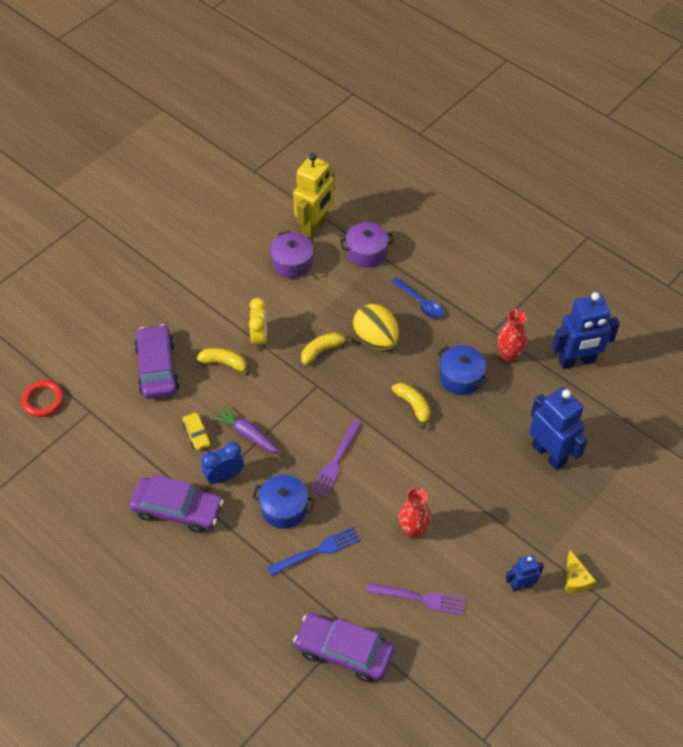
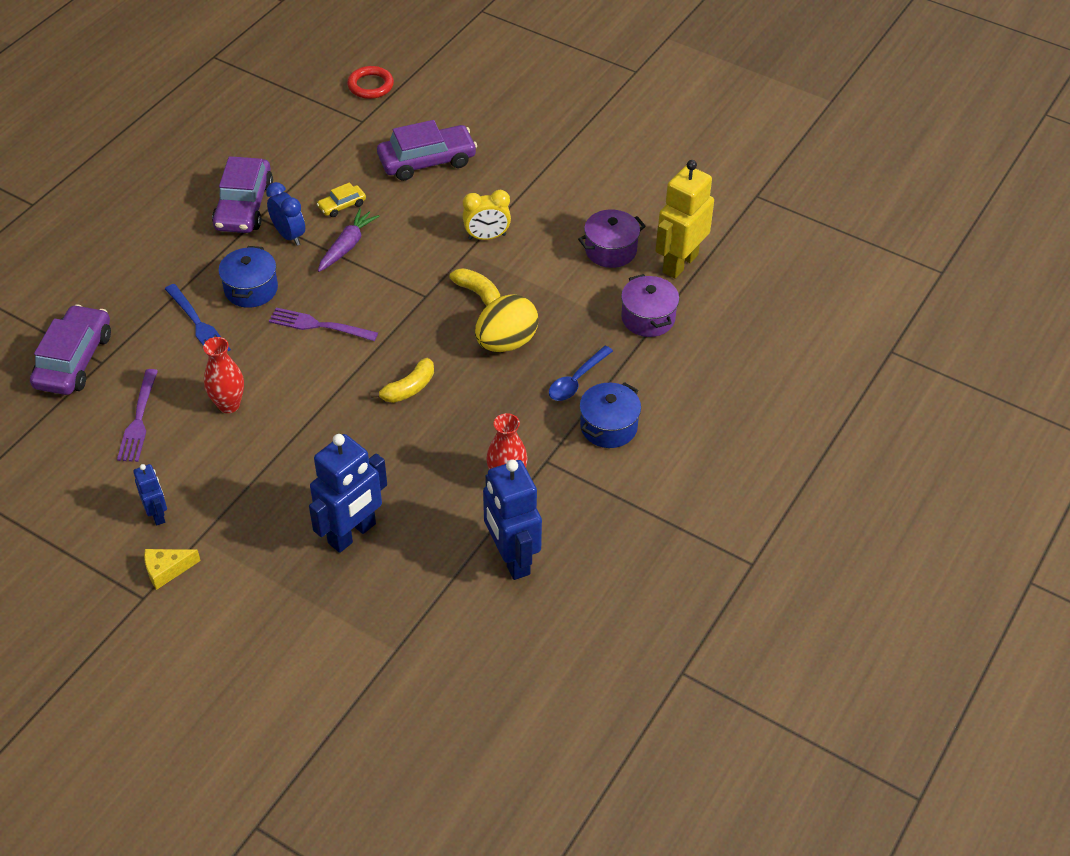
camera: 80 degrees right, 5 degrees down
(224, 363) = (444, 213): yellow banana -> none
(315, 226) = (679, 263): yellow robot -> yellow robot turned 105 degrees clockwise
(461, 378) = (460, 432): blue pot -> blue pot (608, 427)

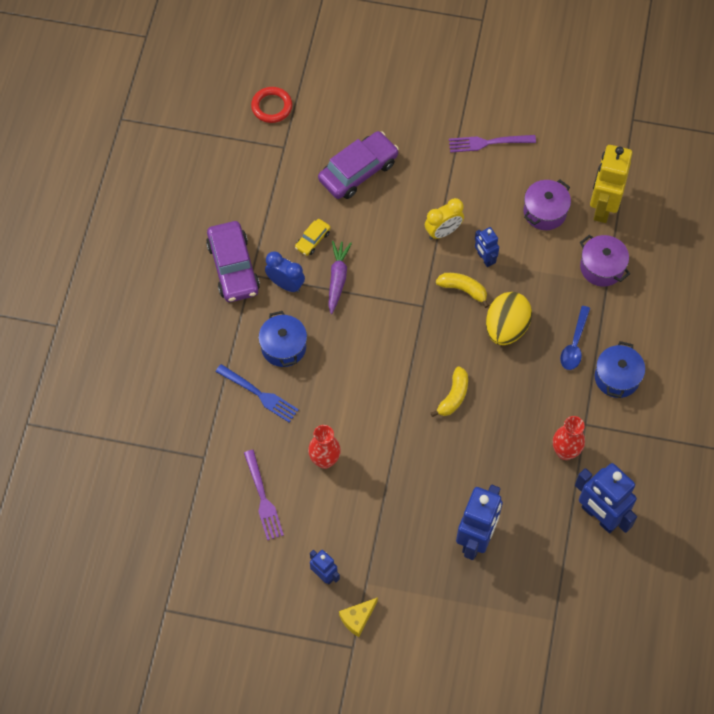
camera: 20 degrees left, 15 degrees up
(74, 360) = (181, 463): purple car -> none
(319, 325) = (355, 363): purple fork -> purple fork (488, 143)
(519, 273) = (484, 258): none -> blue robot

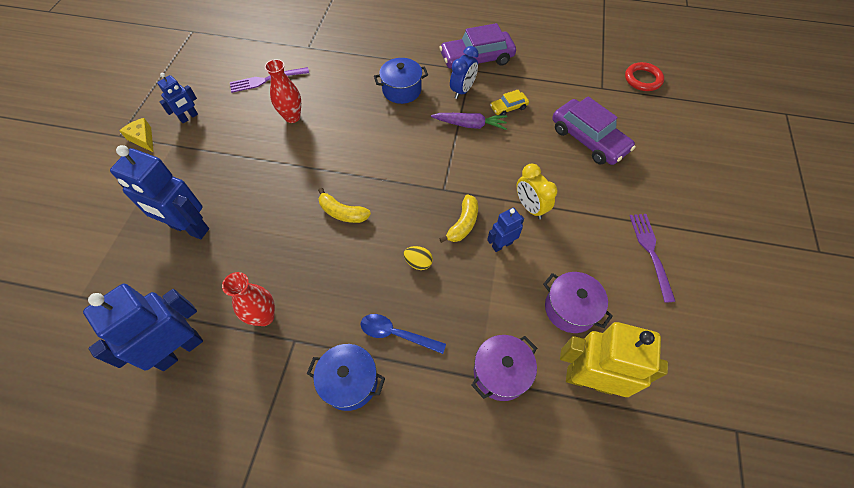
camera: 90 degrees right, 5 degrees down
(259, 394) = (359, 76): blue fork -> none
(312, 240) = (508, 107): yellow car -> yellow car turned 60 degrees counterclockwise
(506, 328) = (418, 262): yellow egg -> yellow egg, size x0.47

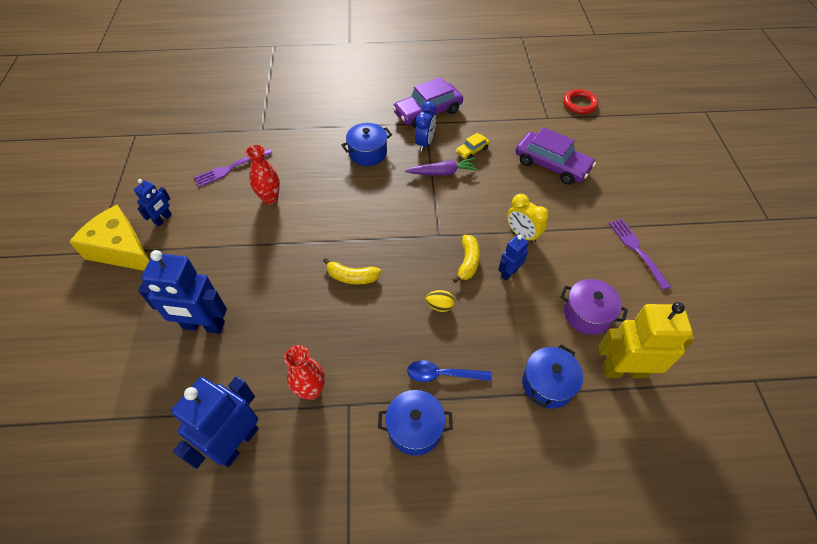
camera: 15 degrees left, 5 degrees down
(143, 139) = (122, 250): yellow cheese -> yellow cheese, size x2.08
(501, 372) = (547, 384): purple pot -> blue pot

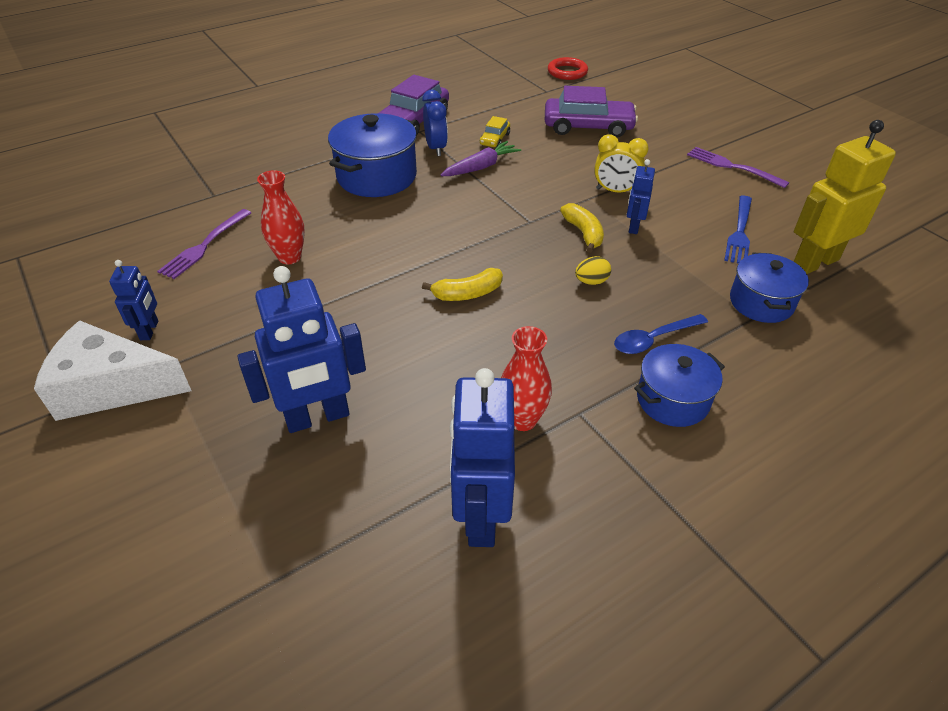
camera: 30 degrees left, 10 degrees down
(122, 250) = (111, 387): yellow cheese -> white cheese
(368, 153) = (377, 176): blue pot -> blue pot, size x1.55
(587, 314) = (739, 232): purple pot -> blue fork

